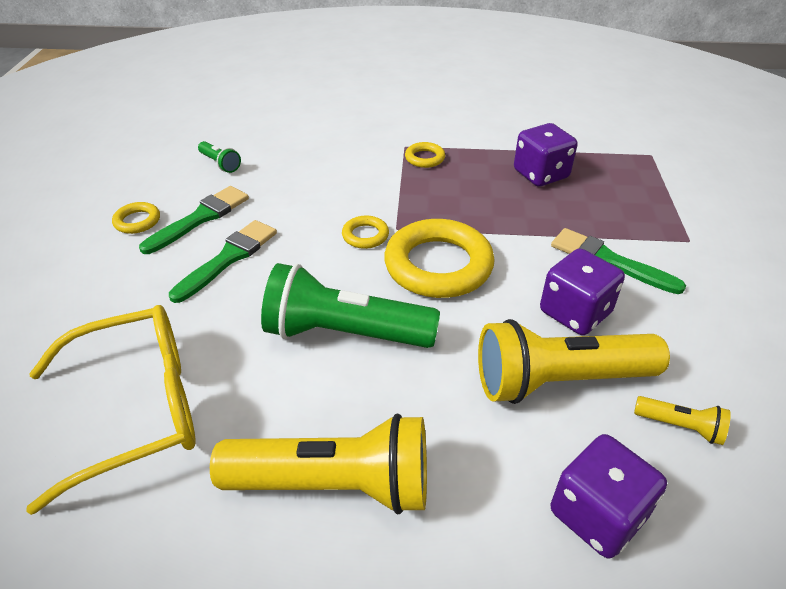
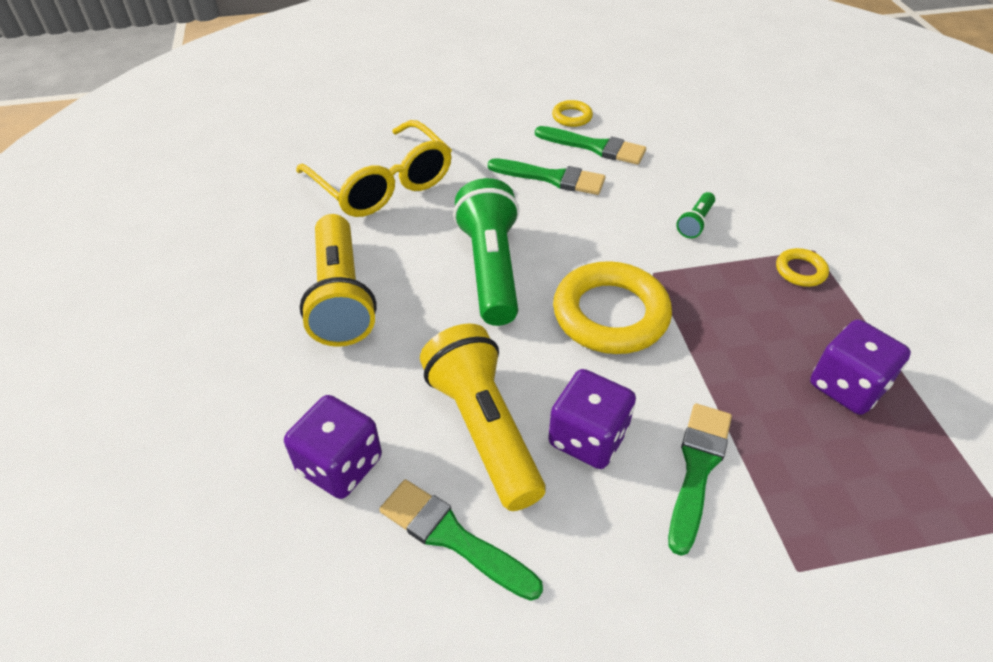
camera: 75 degrees right, 5 degrees up
(220, 164) = (681, 133): green flashlight -> green flashlight (695, 223)
(365, 235) = (628, 252): yellow ring -> none
(680, 426) = (452, 537): yellow flashlight -> green brush

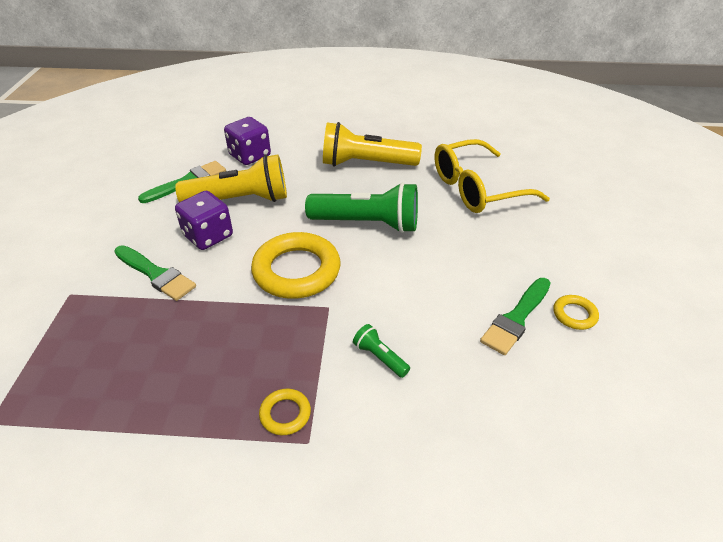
camera: 105 degrees right, 5 degrees down
(552, 178) = (469, 277): green brush -> none
(847, 386) = (154, 383): purple dice -> none

